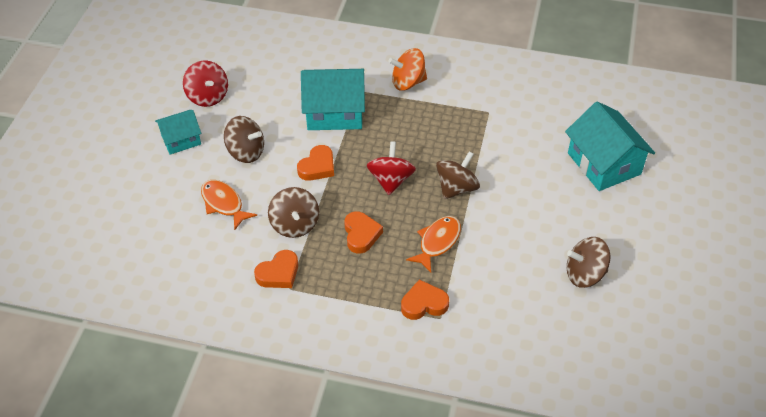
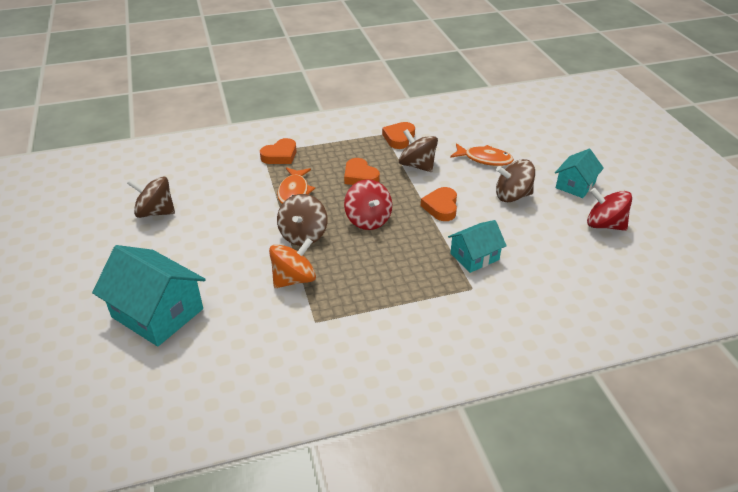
camera: 150 degrees right, 10 degrees down
(335, 112) = (474, 256): turquoise house -> turquoise house, size x0.59
(408, 82) = (430, 319): orange spinning top -> orange spinning top (294, 279)
(584, 274) = (155, 212): brown spinning top -> brown spinning top turned 135 degrees counterclockwise

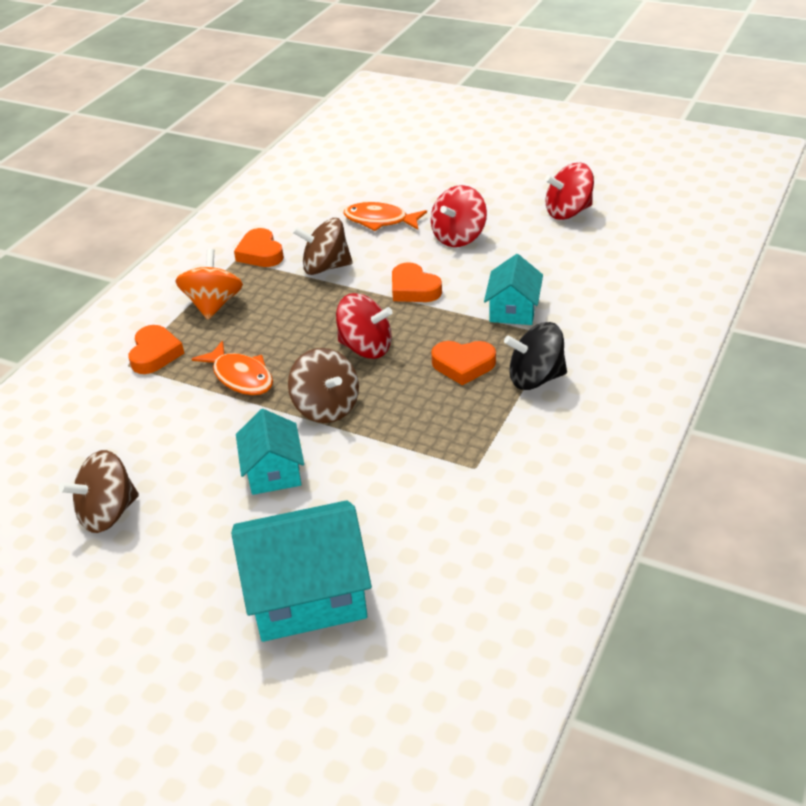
camera: 45 degrees left, 0 degrees up
(294, 279) = (390, 450): orange spinning top -> orange spinning top (213, 305)
(360, 176) = (285, 315): orange heart -> orange heart (463, 365)
(422, 302) = (535, 378): none -> black spinning top
(484, 159) = (380, 221): orange fish -> orange fish turned 135 degrees counterclockwise
(512, 196) = (459, 237): brown spinning top -> red spinning top
(575, 185) = (494, 194): turquoise house -> turquoise house (273, 471)

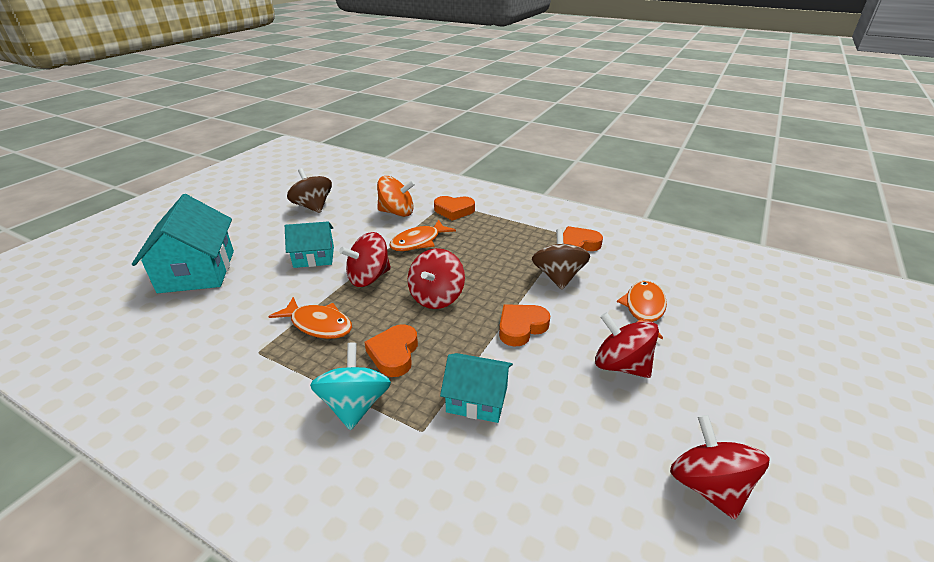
camera: 90 degrees right, 5 degrees down
(213, 305) = (507, 228): orange spinning top -> orange spinning top (397, 212)
(326, 407) = (369, 278): brown spinning top -> red spinning top
(422, 430) = (318, 324): none -> orange fish
(535, 378) = (355, 405): black spinning top -> turquoise spinning top

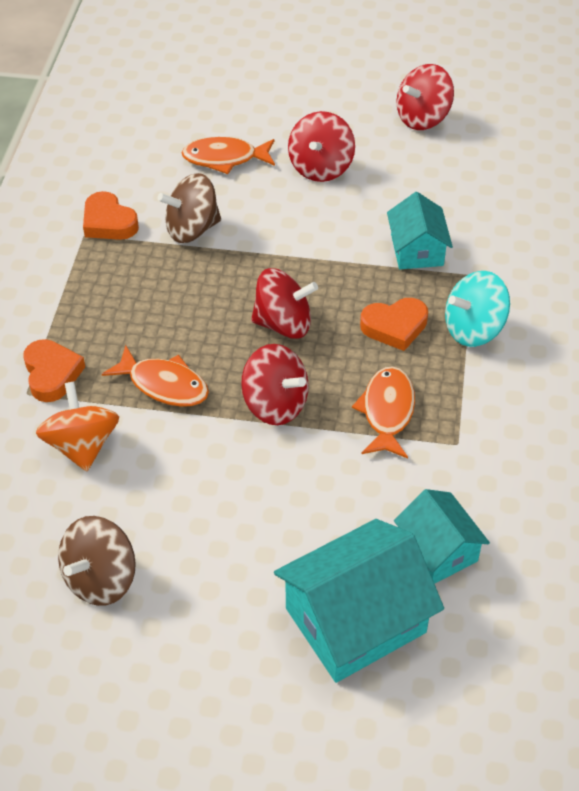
camera: 110 degrees left, 15 degrees up
(314, 257) = (255, 491): turquoise house -> turquoise house (438, 550)
(521, 327) = (301, 241): orange heart -> none

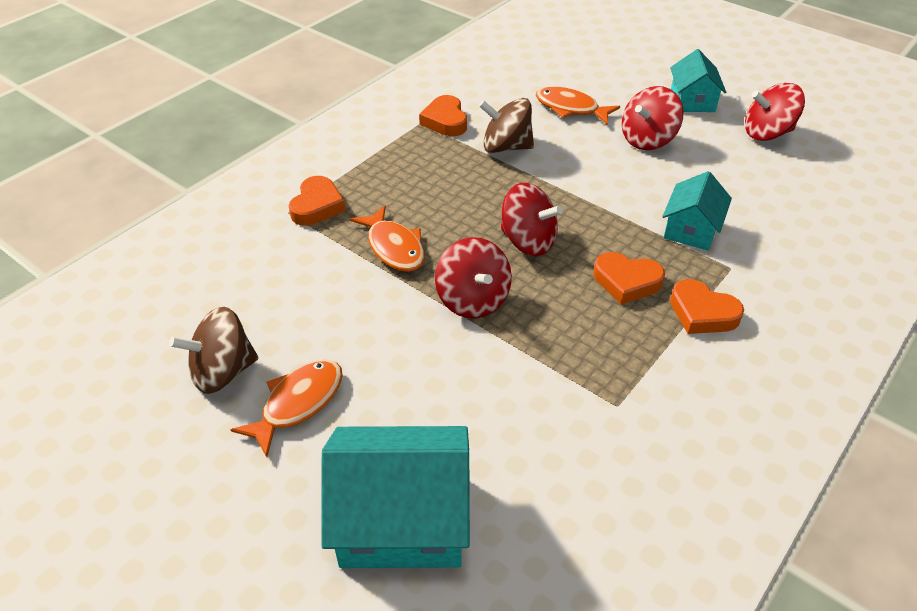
camera: 30 degrees right, 5 degrees down
(82, 445) = (295, 265): orange spinning top -> none
(387, 412) = (568, 348): orange fish -> orange fish (298, 403)
(438, 550) = (529, 493): turquoise house -> turquoise house (692, 100)
(473, 329) = (702, 313): turquoise spinning top -> orange heart

